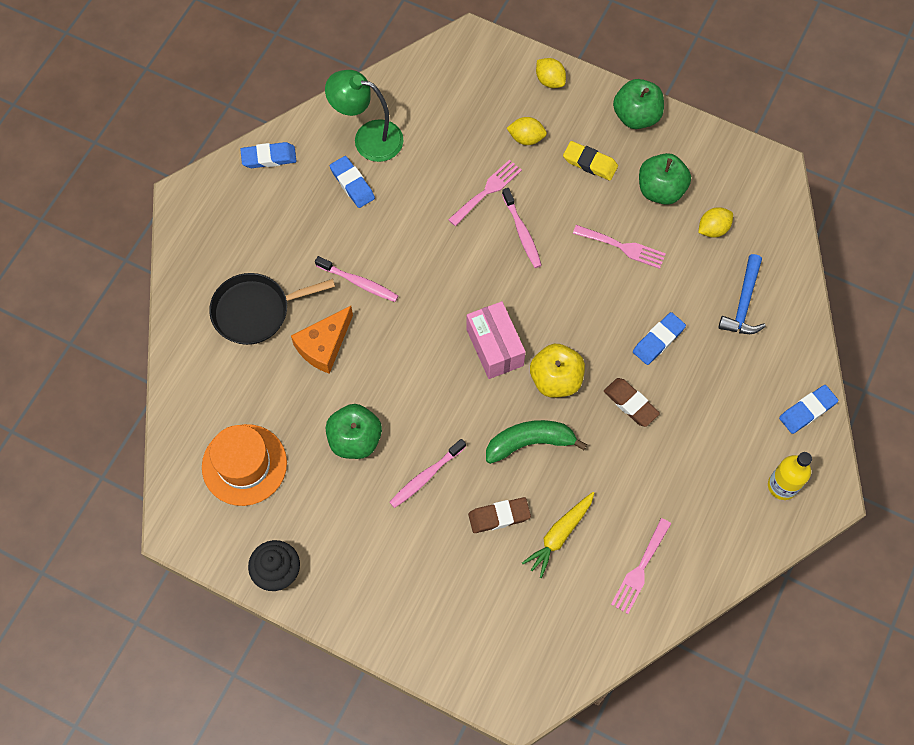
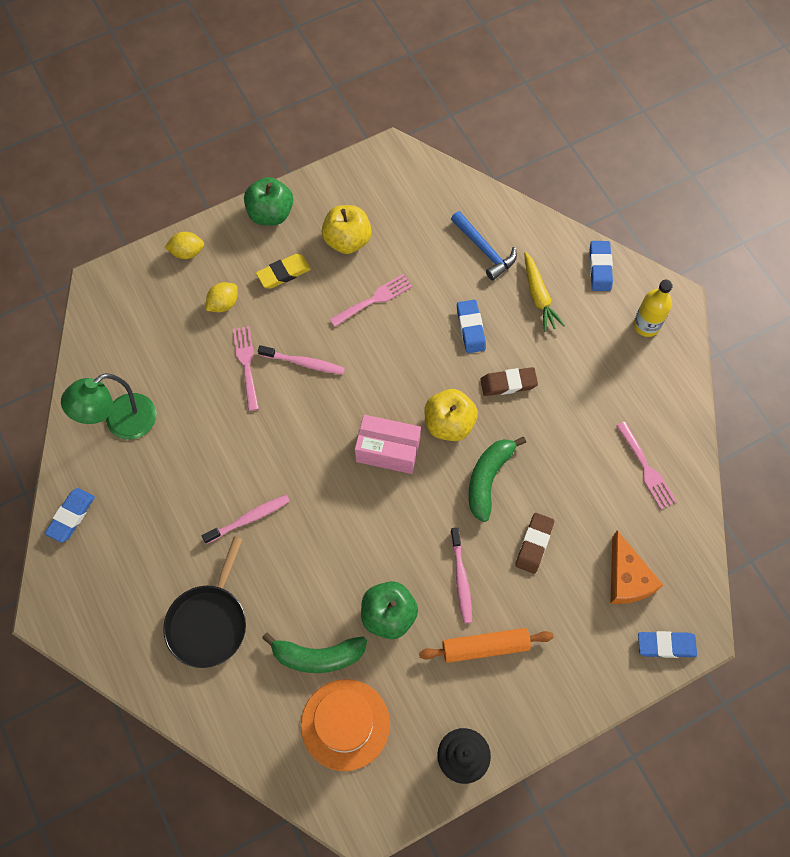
camera: 55 degrees left, 0 degrees up
(284, 408) = (317, 656): none -> green banana
(324, 345) = (285, 585): orange cheese -> orange cheese (627, 578)
(352, 184) = (154, 464): blue eraser -> blue eraser (666, 645)
(381, 532) = (485, 647): none -> orange rolling pin
(559, 535) = (580, 509): yellow carrot -> yellow carrot (538, 296)
(660, 190) = (347, 240): green apple -> yellow apple
(713, 229) = (408, 228): yellow lemon -> none

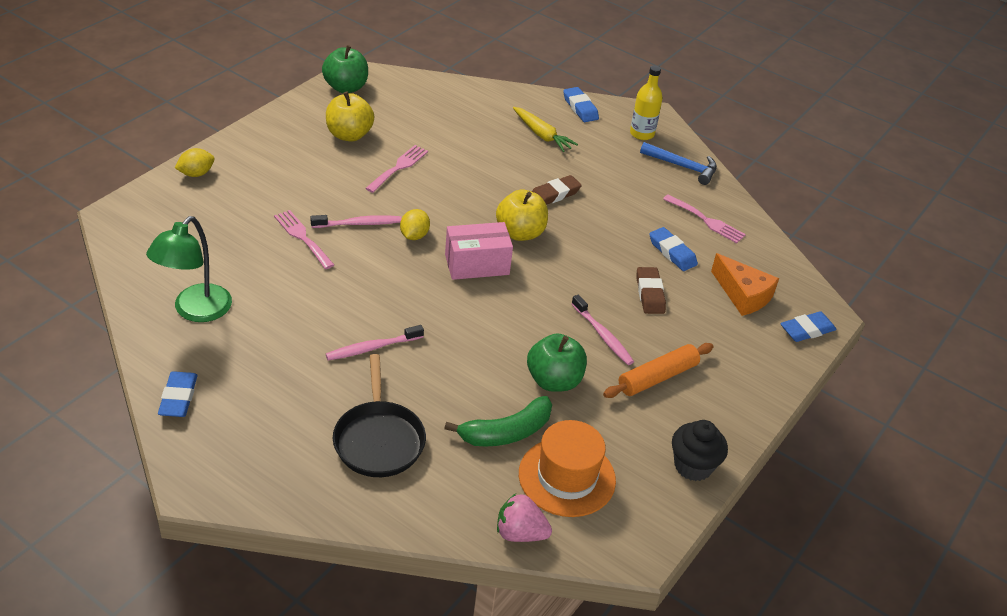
camera: 30 degrees left, 25 degrees down
(223, 304) = (254, 201): yellow lemon -> yellow lemon (414, 235)
(249, 518) = (372, 348): pink toothbrush -> pink toothbrush turned 150 degrees counterclockwise
(270, 213) = (265, 132): green apple -> green apple (346, 87)
(277, 765) = (520, 533): none -> pink strawberry
(283, 273) = (302, 168): yellow eraser -> none
(471, 328) = (497, 167): blue eraser -> blue eraser (672, 252)
(484, 250) = (476, 116): blue hammer -> blue hammer (682, 167)
(488, 479) = (580, 261): green banana -> none

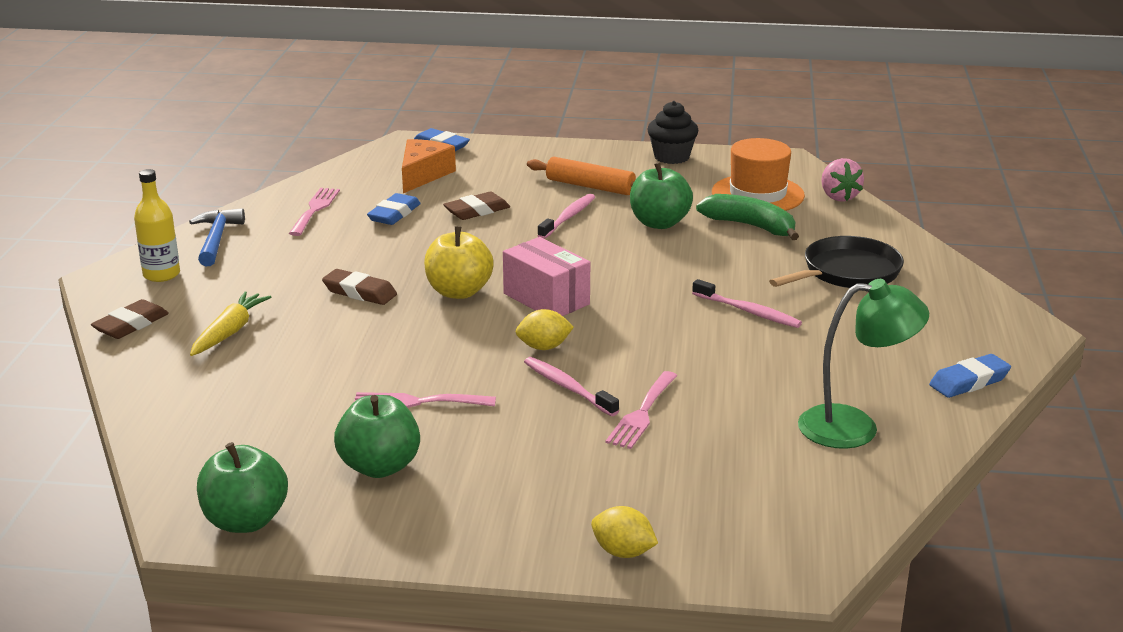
camera: 115 degrees left, 15 degrees down
(349, 135) = (379, 466): yellow apple -> green apple
(580, 108) = (131, 325): blue eraser -> brown eraser

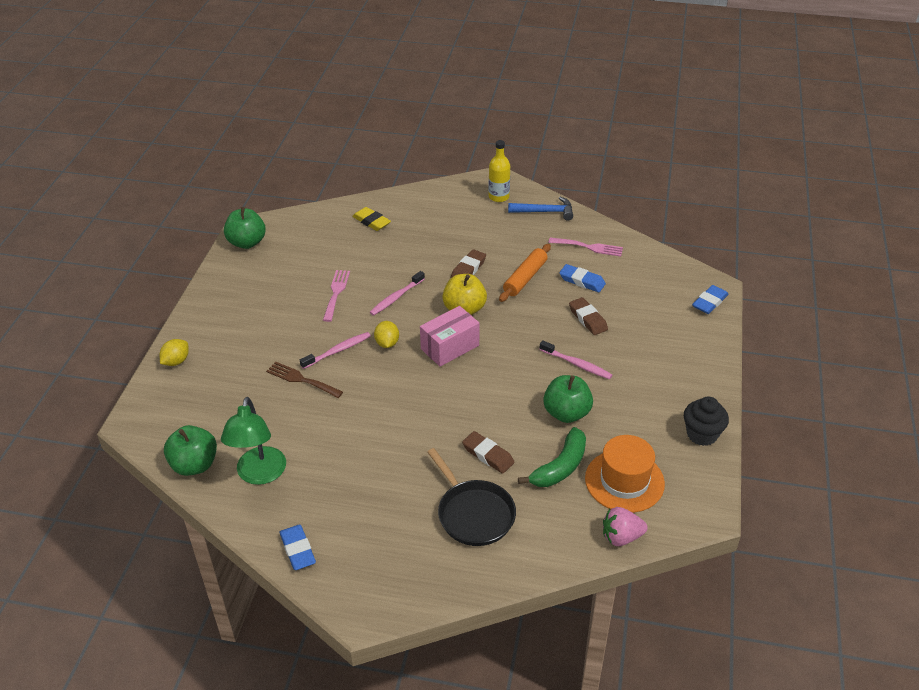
camera: 95 degrees right, 15 degrees up
(131, 325) = (440, 193): brown eraser -> brown eraser (488, 455)
(205, 385) = (371, 222): none -> yellow eraser
(230, 332) = (426, 225): yellow carrot -> none
(379, 466) = (278, 281): green apple -> green apple (194, 465)
(423, 175) = (651, 294): orange cheese -> none
(590, 186) = (635, 380): orange rolling pin -> orange rolling pin (525, 278)
(642, 413) = (301, 379): pink fork -> brown fork
(748, 311) = (418, 445): pink toothbrush -> pink toothbrush (396, 297)

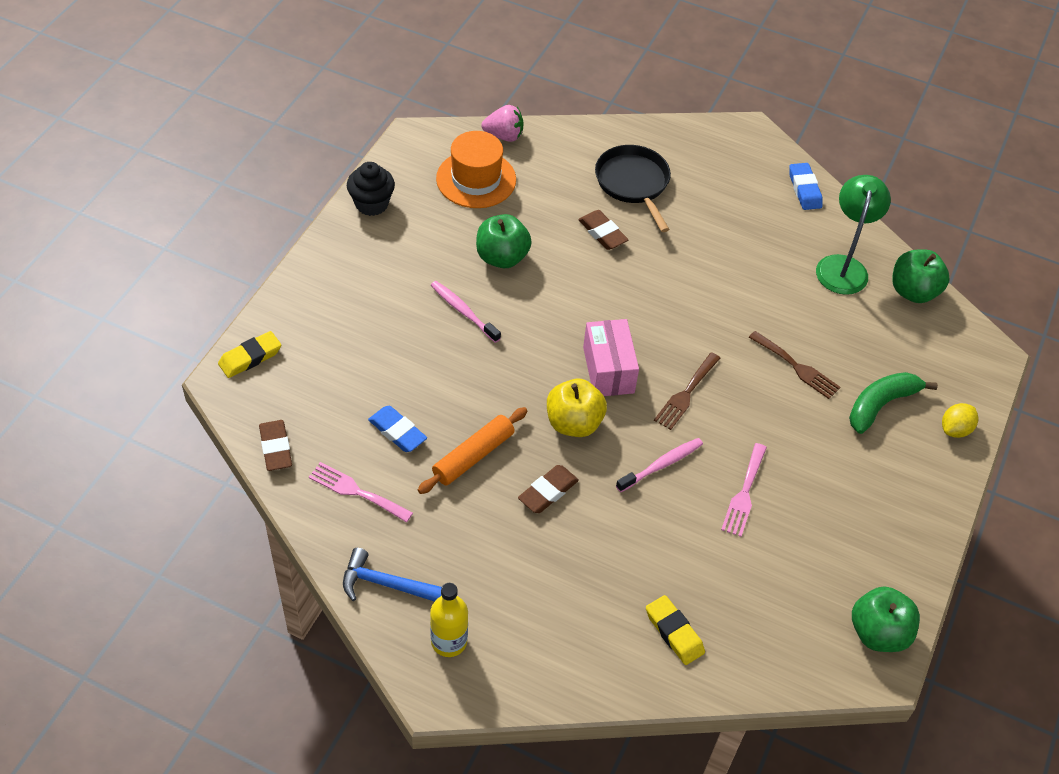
camera: 170 degrees left, 10 degrees up
(337, 351) = (750, 397): pink toothbrush -> none
(387, 343) = (686, 394): yellow lemon -> brown fork
(450, 347) = (608, 370): pink box -> pink box turned 75 degrees counterclockwise
(560, 467) = (533, 206): green banana -> green banana (881, 405)
(588, 319) = (420, 370): brown eraser -> brown eraser (276, 448)
(709, 302) = (250, 357): blue eraser -> yellow eraser

